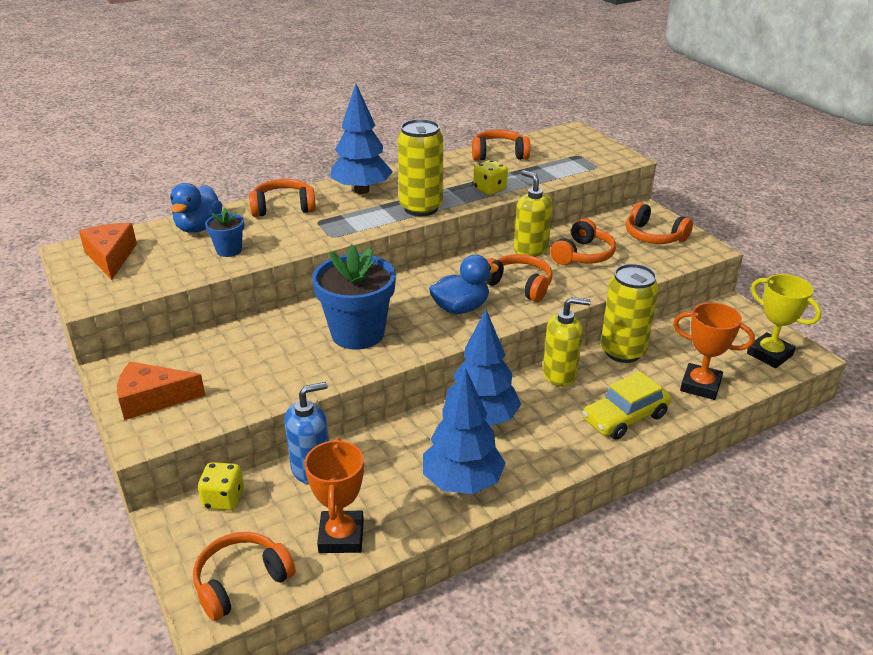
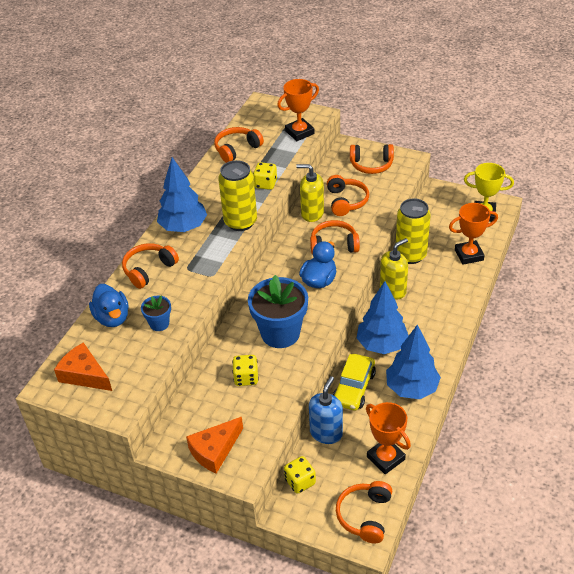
camera: 35 degrees left, 10 degrees up
(271, 354) = (246, 378): none -> yellow dice
(584, 164) = (299, 132): none -> orange trophy
(625, 418) = (451, 298): yellow car -> yellow car (354, 388)

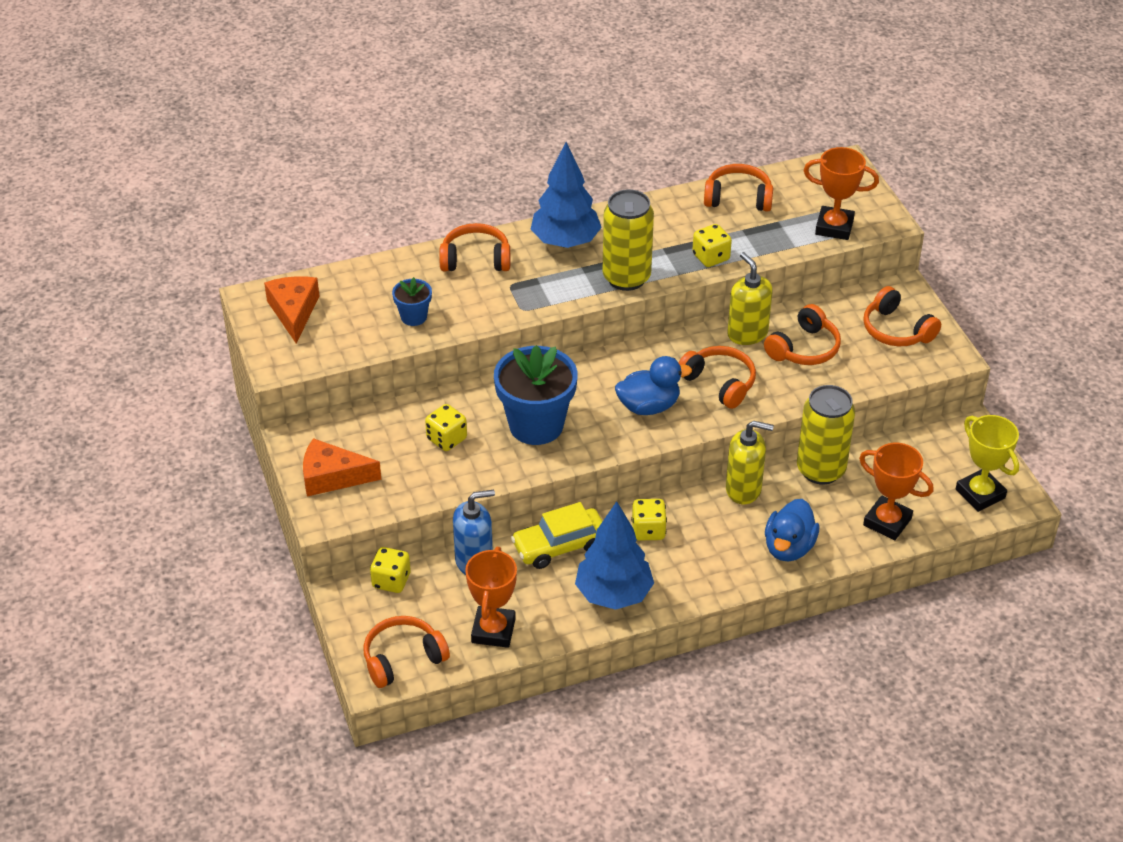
camera: 45 degrees right, 0 degrees up
(112, 318) = (383, 279): blue duck -> blue duck (789, 547)
(381, 345) = (648, 530): blue tree -> yellow dice

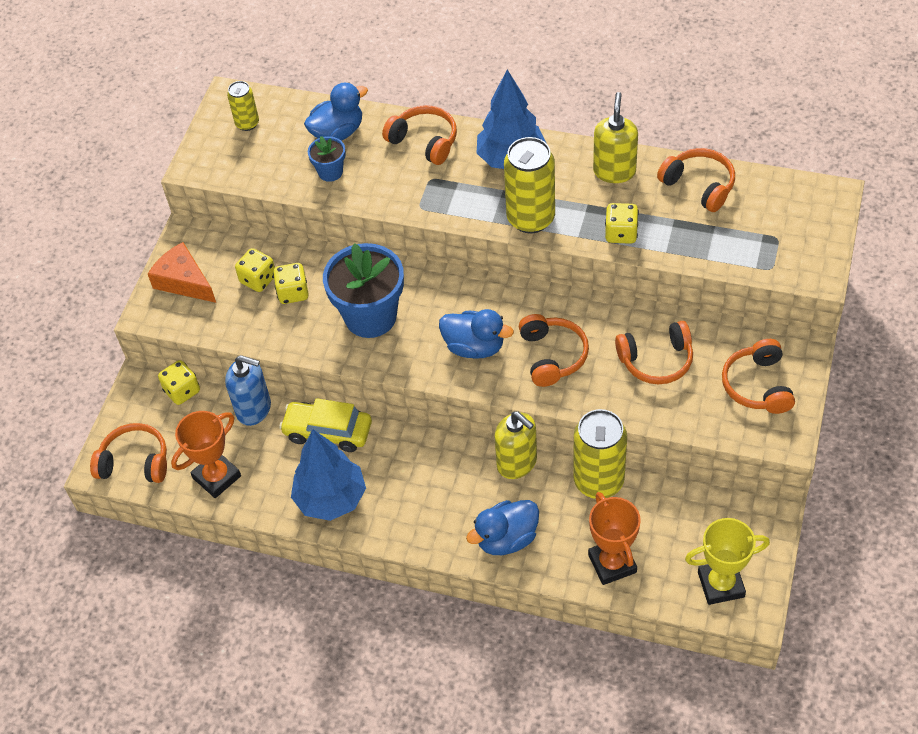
camera: 40 degrees right, 10 degrees up
(293, 312) = (247, 123): orange cheese -> yellow can
(389, 284) = (338, 132): none -> blue duck
(648, 530) = (407, 457): yellow dice -> yellow dice (258, 279)
(747, 333) = (619, 320): yellow soap dispenser -> yellow soap dispenser (614, 171)
(834, 227) = (761, 256): orange trophy -> none
(980, 494) = (721, 584): yellow trophy -> yellow trophy turned 75 degrees clockwise

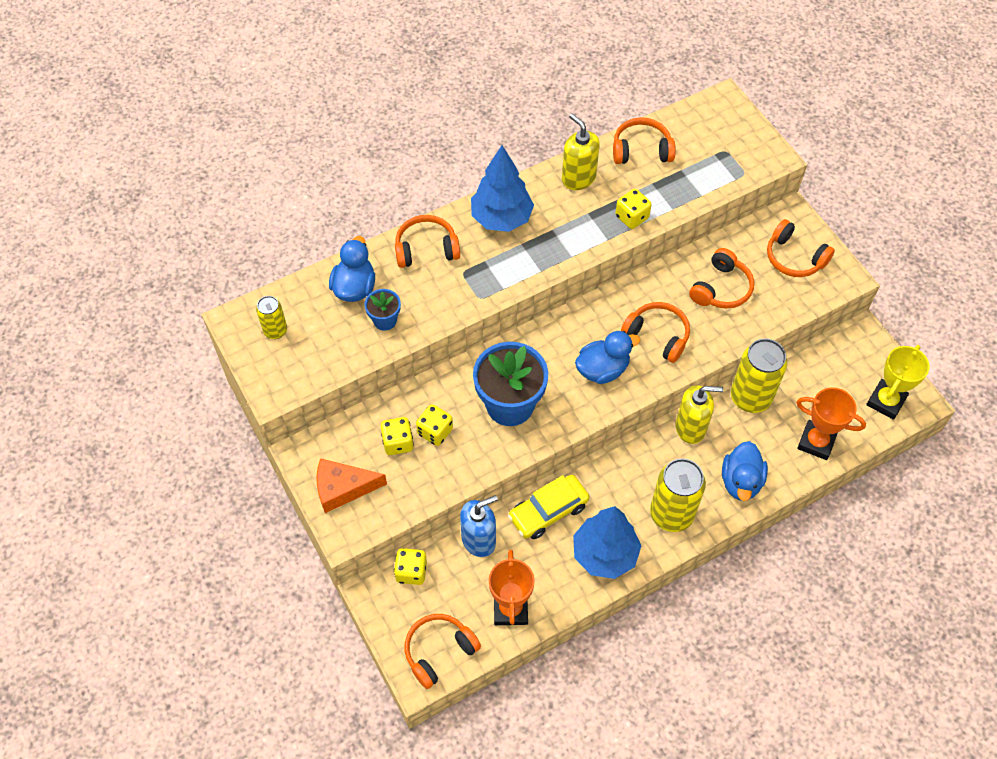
camera: 50 degrees left, 5 degrees up
(531, 218) = (563, 250): yellow can -> yellow can (671, 514)

